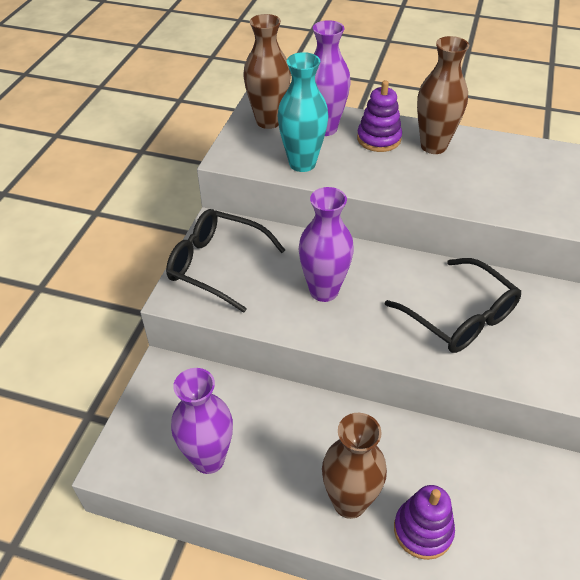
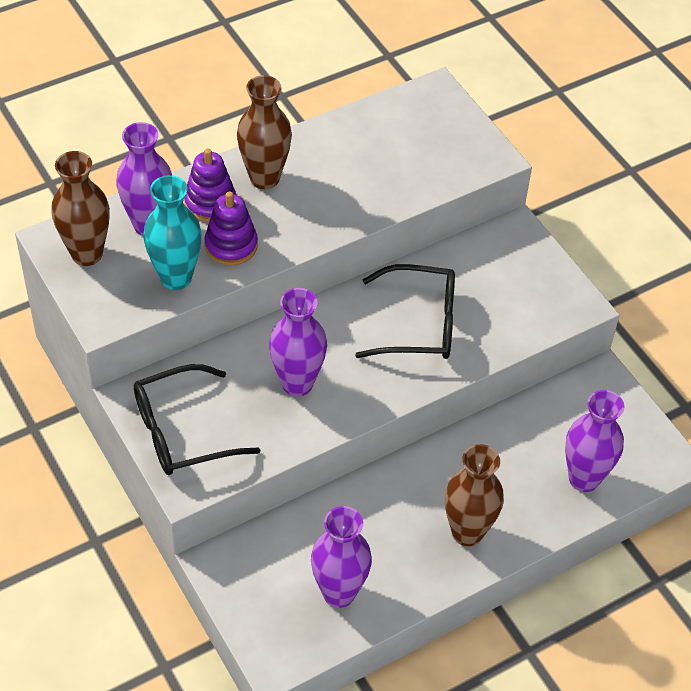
camera: 50 degrees left, 5 degrees up
(423, 530) = (530, 507): purple stacking toy -> purple stacking toy (231, 245)
(497, 549) = (584, 478): none -> purple vase

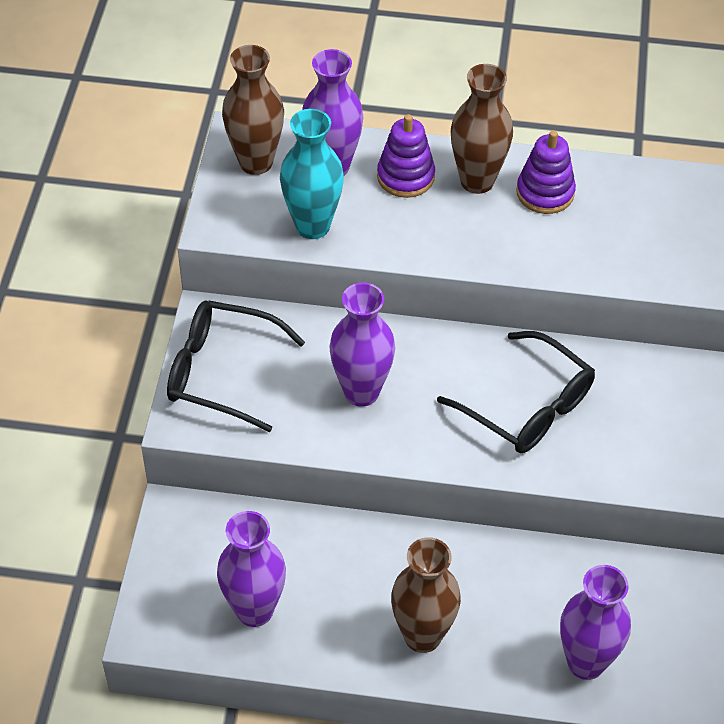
camera: 40 degrees right, 0 degrees up
(231, 245) = (388, 225): purple stacking toy -> purple stacking toy (545, 193)

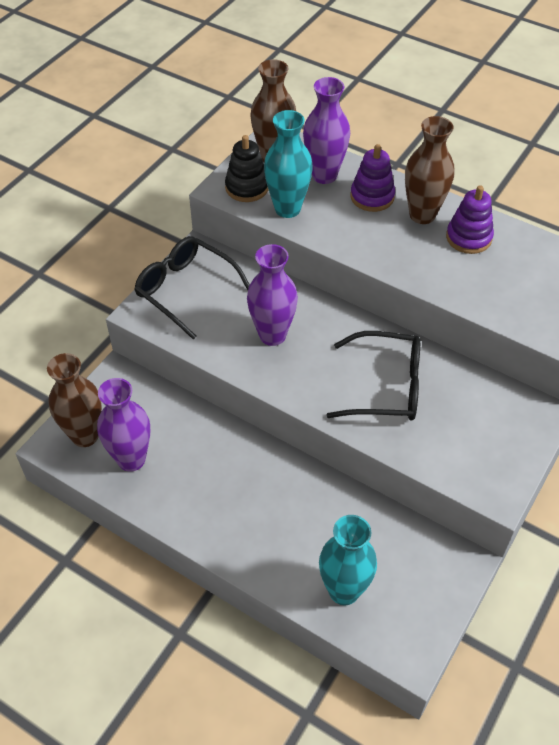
camera: 25 degrees right, 0 degrees up
(246, 214) = (247, 187): none -> black stacking toy
(422, 636) = (235, 523): brown vase -> brown vase (85, 435)
(527, 407) = (386, 386): black glasses -> black glasses turned 60 degrees counterclockwise
(586, 662) = (344, 591): purple vase -> turquoise vase

